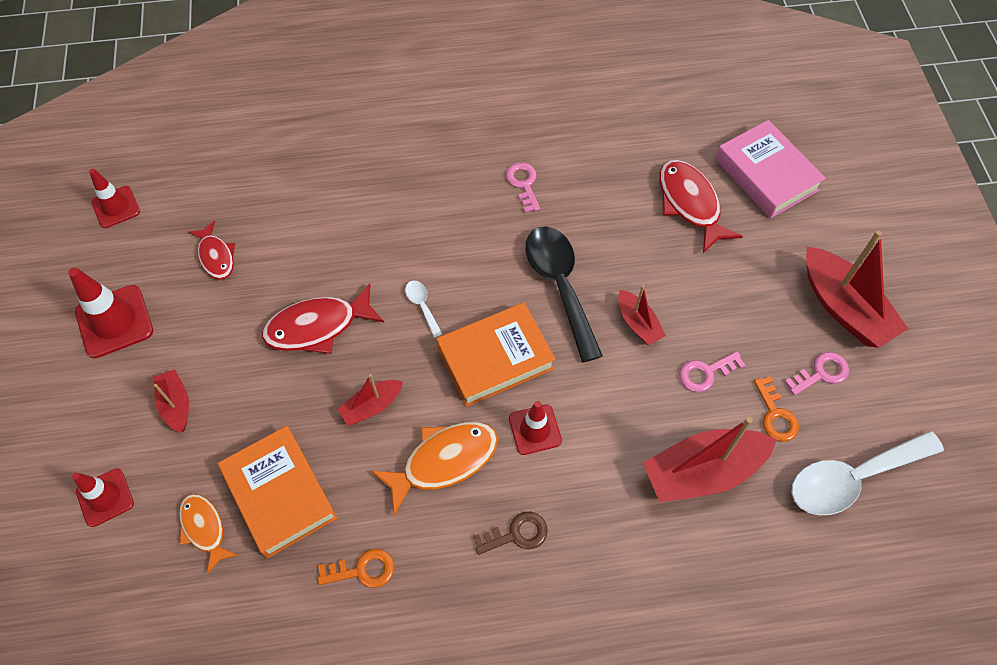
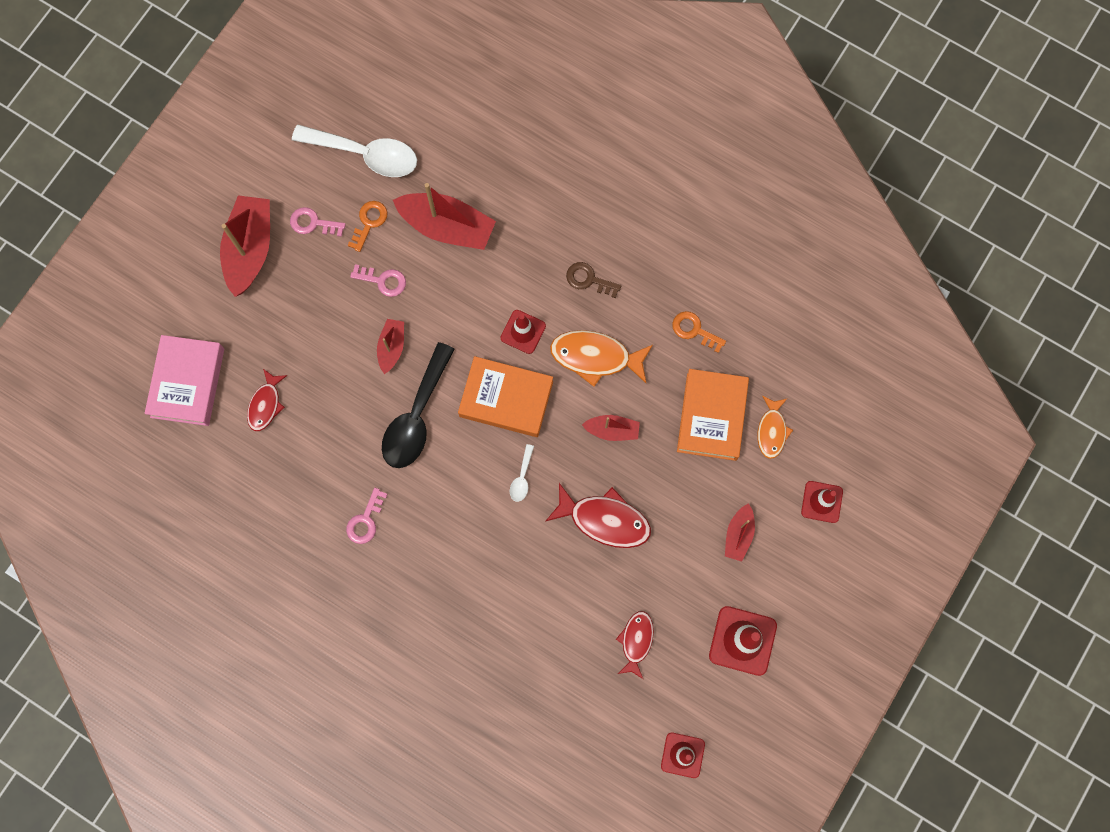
camera: 140 degrees left, 15 degrees up
(690, 204) = (266, 404): red fish -> red fish, size x0.62

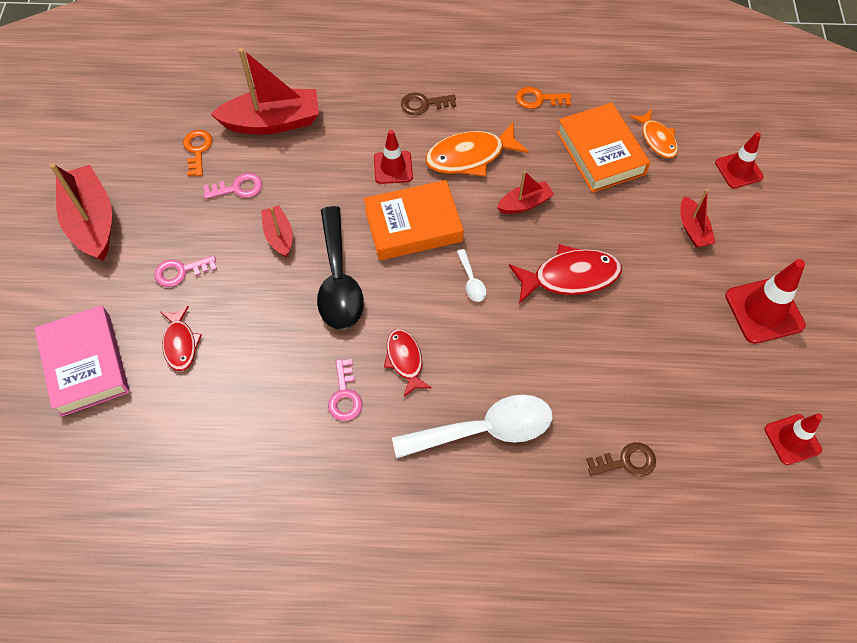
camera: 30 degrees left, 15 degrees down
(313, 223) = (143, 174): pink key -> pink key (181, 271)
(365, 154) = (163, 102): white spoon -> white spoon (484, 430)
(543, 696) = (626, 461): none -> brown key
(636, 641) = (674, 363): red fish -> red fish (405, 360)

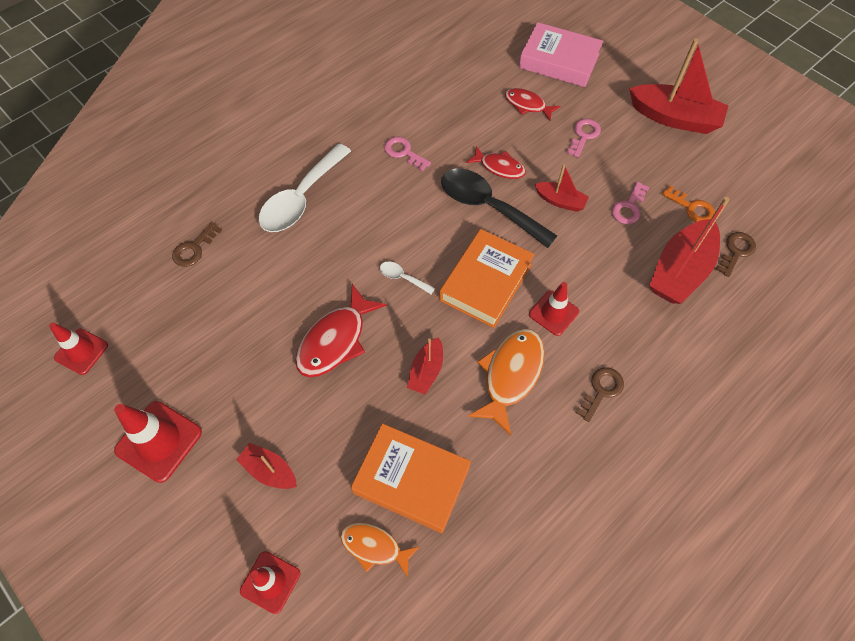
camera: 135 degrees right, 0 degrees up
(218, 102) = (736, 251): none -> brown key
(405, 360) = (391, 196): red fish -> red fish (499, 167)
(538, 99) = (519, 490): orange key -> none

